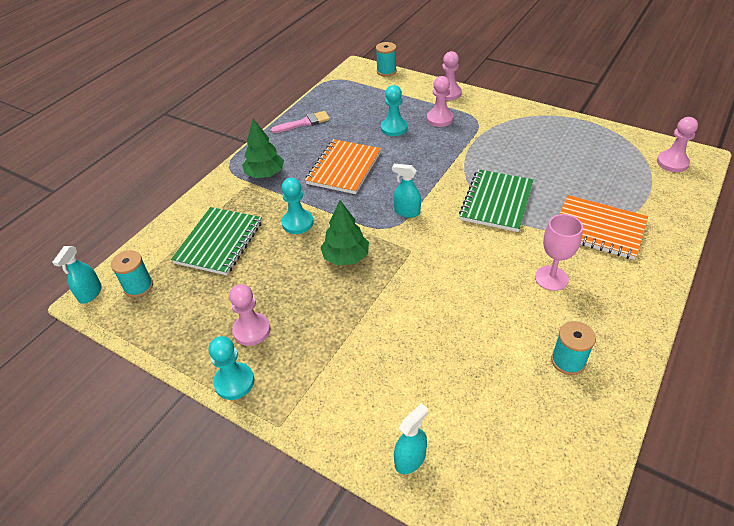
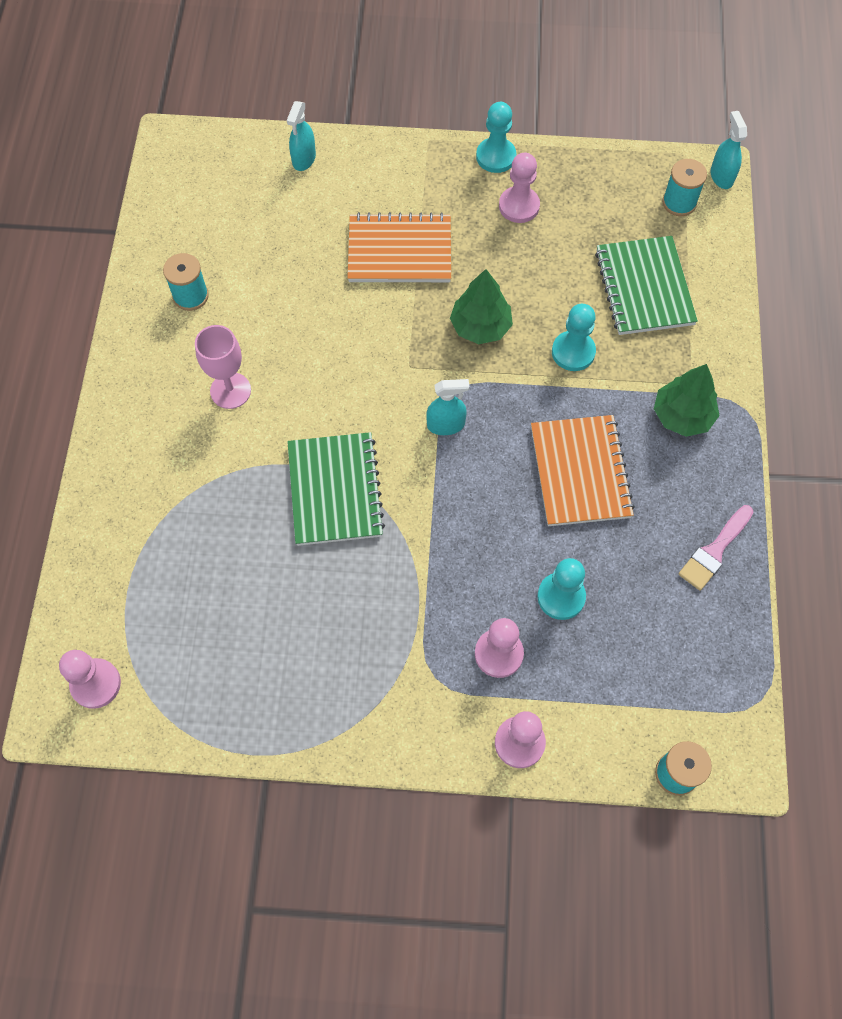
camera: 150 degrees right, 20 degrees up
(598, 229) = (188, 493): orange notebook -> orange notebook (399, 251)

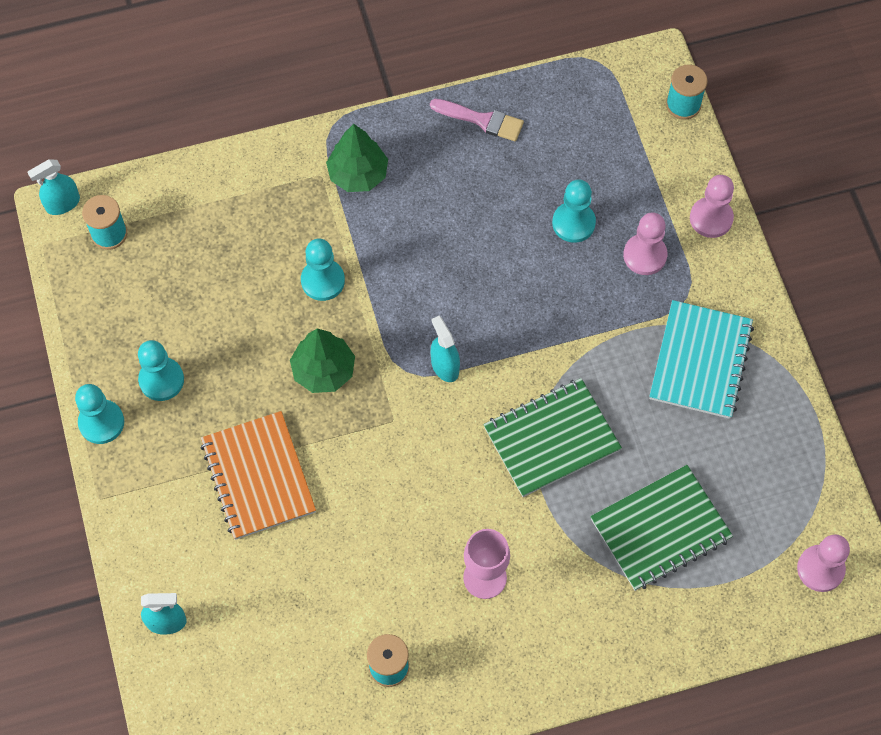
camera: 110 degrees left, 0 degrees up
(358, 661) = (700, 361): none -> turquoise notebook
(519, 206) = (161, 380): pink pawn -> turquoise pawn
(580, 472) = (448, 240): orange notebook -> none
(644, 288) = (225, 239): green notebook -> green notebook (660, 529)

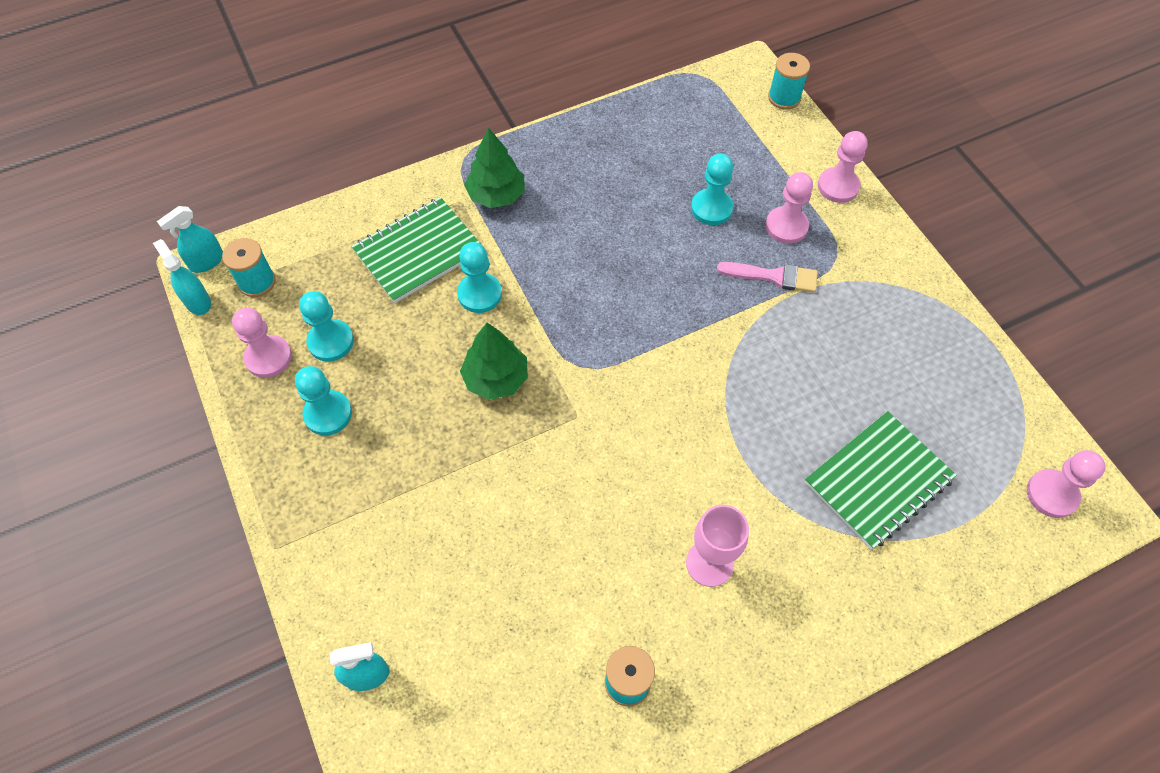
camera: 10 degrees left, 5 degrees down
(101, 422) = (268, 467): turquoise pawn -> turquoise pawn (331, 341)
(112, 314) = (268, 357): none -> pink pawn
(258, 477) = (445, 496): orange notebook -> none
(445, 366) = (618, 355): turquoise spray bottle -> turquoise spray bottle (197, 301)
(482, 120) = (604, 134): pink brush -> pink brush (773, 276)
(551, 439) = (742, 409): green notebook -> green notebook (418, 252)
(700, 361) = (867, 312): turquoise notebook -> none

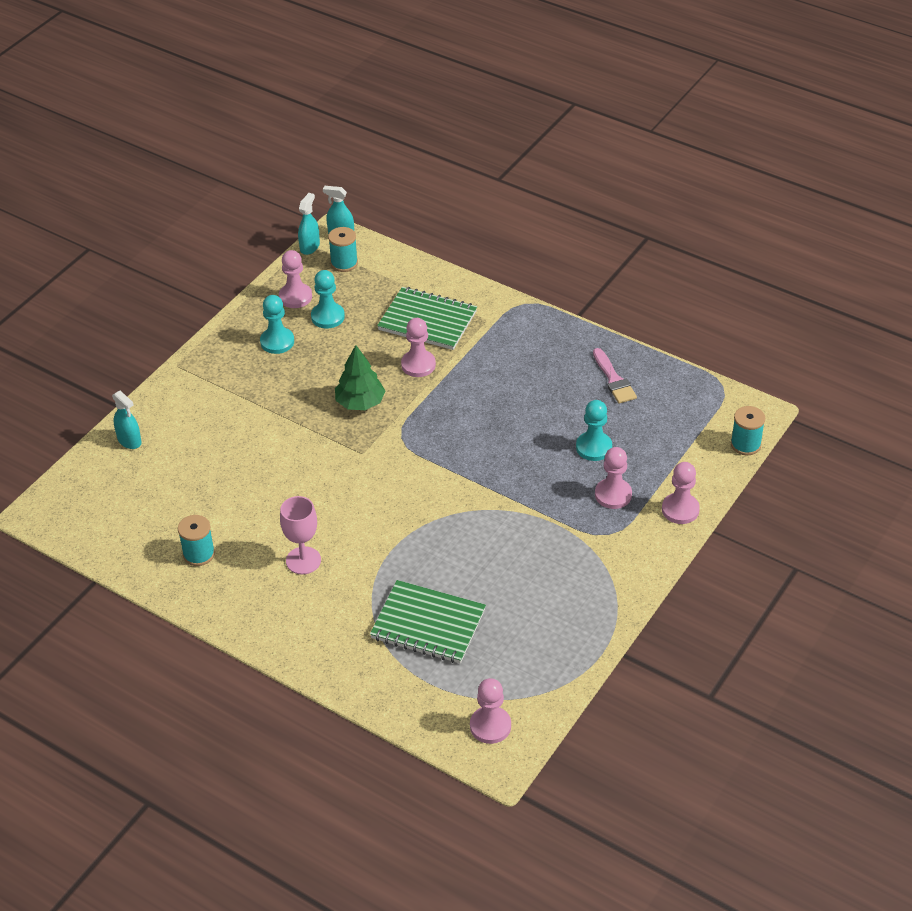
camera: 60 degrees right, 15 degrees down
(479, 294) = (418, 365): turquoise pawn -> pink pawn
(496, 195) = (507, 334): green tree -> none
(773, 276) = (559, 505): pink brush -> pink brush (614, 380)

